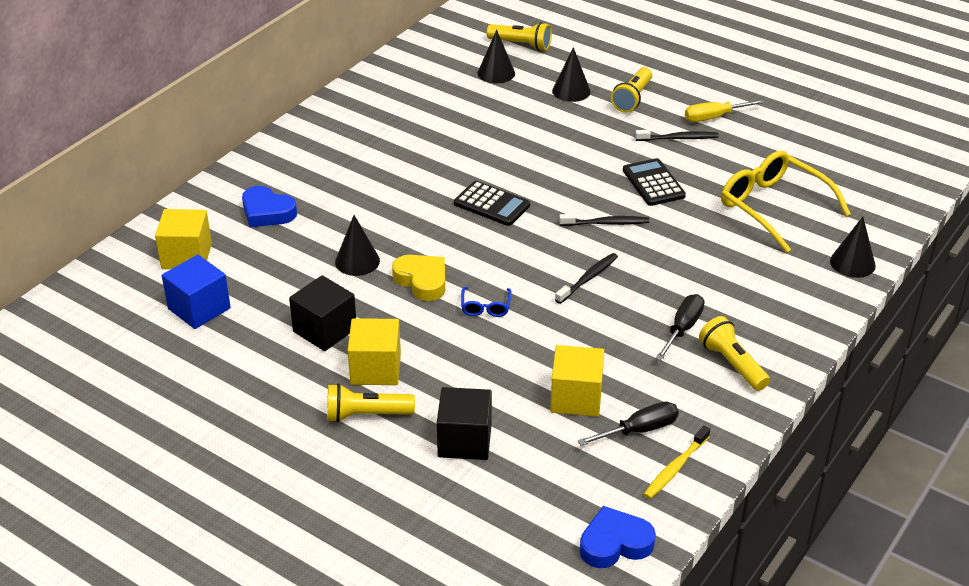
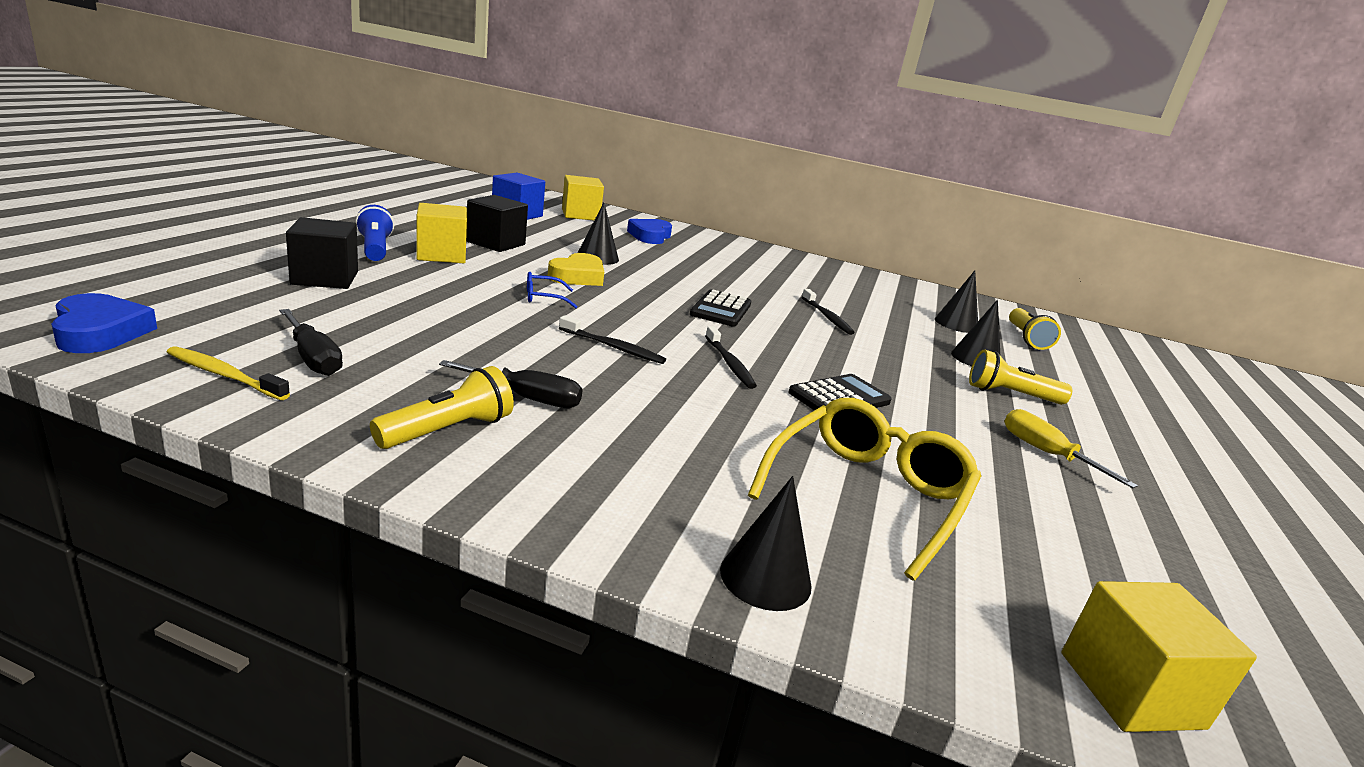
camera: 70 degrees right, 15 degrees down
(366, 415) = (375, 249): yellow flashlight -> blue flashlight
(576, 398) = (385, 328): yellow cube -> yellow cube (1130, 690)
(678, 138) = (960, 421): black toothbrush -> black toothbrush (827, 317)

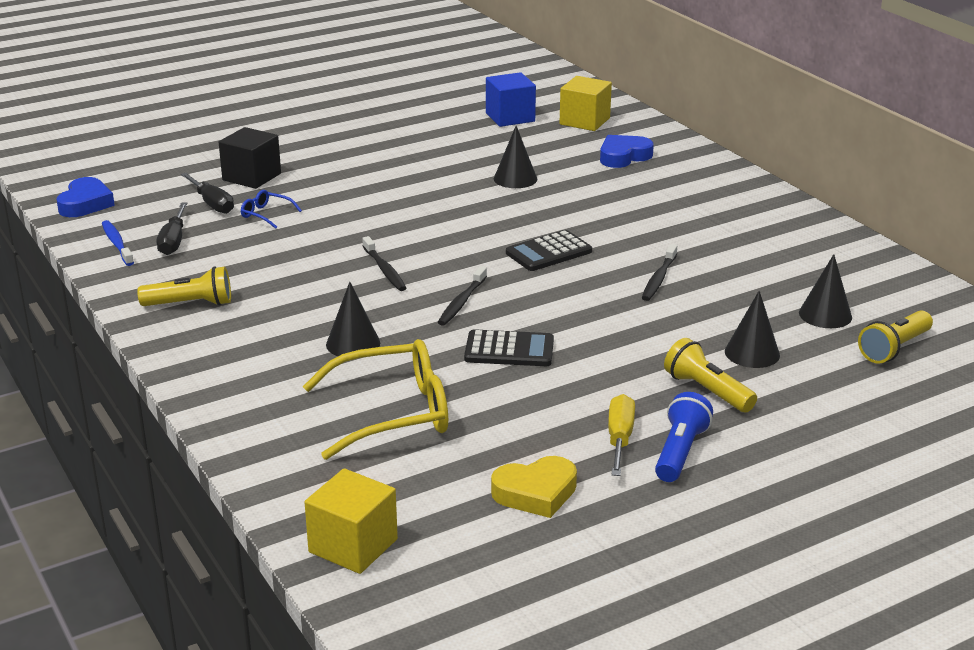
camera: 45 degrees right, 5 degrees up
(224, 375) = (117, 244): yellow toothbrush -> blue toothbrush
(375, 249) = (322, 151): blue flashlight -> blue flashlight (680, 452)
(441, 255) = (368, 162): yellow cube -> none
(496, 243) = (435, 153): black cube -> none
(526, 398) = (264, 295): black screwdriver -> black screwdriver (212, 204)
(544, 297) = (395, 216): blue glasses -> blue glasses (266, 214)
(578, 276) = (460, 198): yellow heart -> yellow heart (536, 493)
(765, 577) = (244, 428): black cone -> black cone (353, 343)

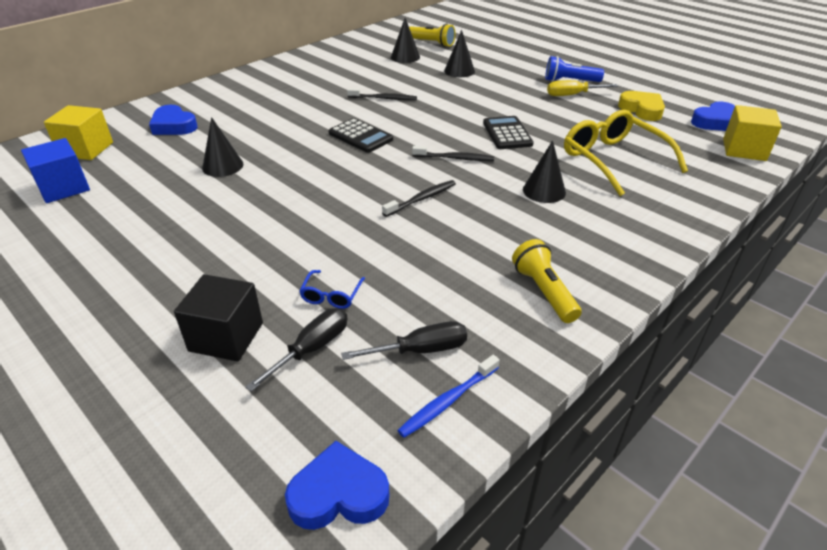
camera: 105 degrees left, 10 degrees up
(457, 557) = (715, 122): none -> blue heart
(707, 391) = (507, 79): yellow flashlight -> none

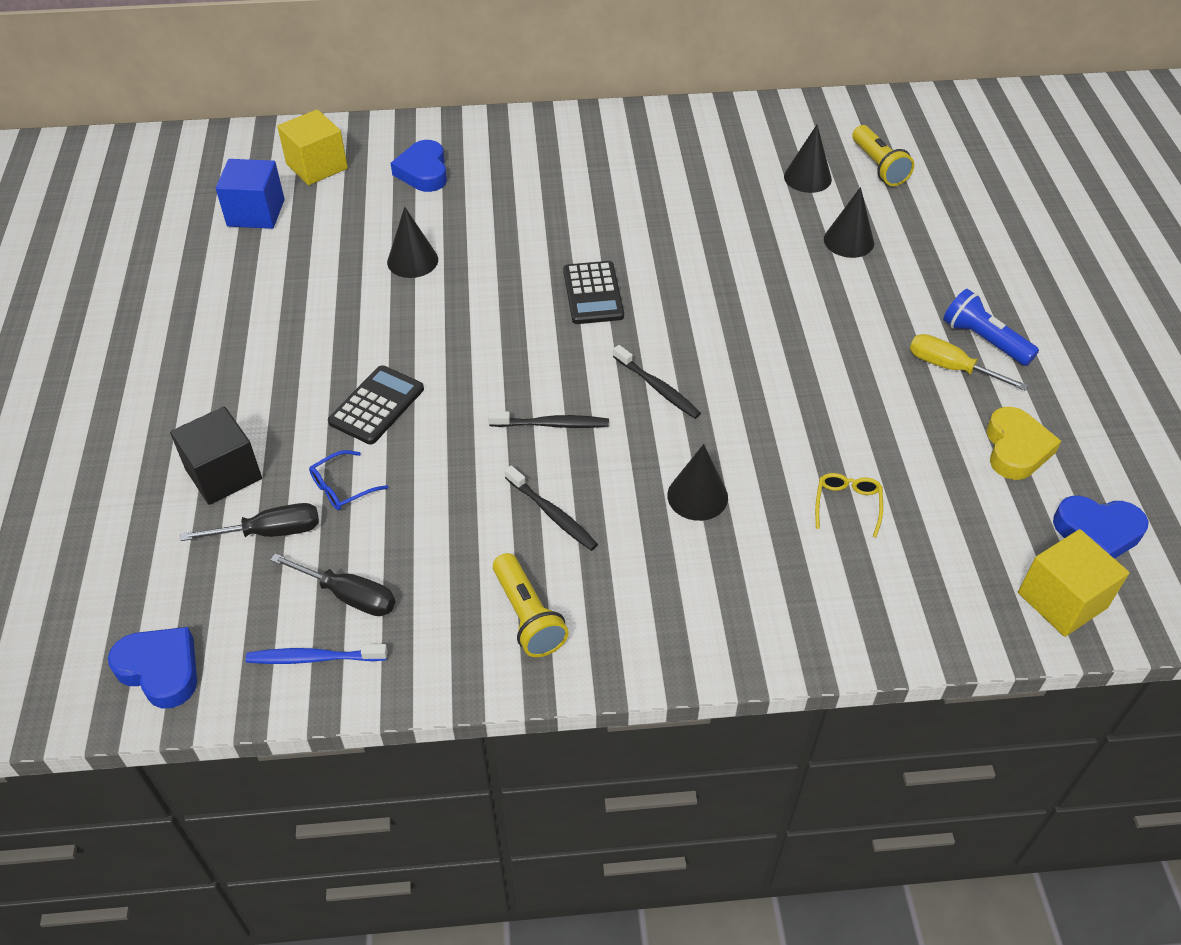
camera: 40 degrees right, 10 degrees up
(384, 98) = (690, 243): black toothbrush -> black toothbrush (552, 514)
(507, 133) = (769, 385): black calculator -> black calculator (376, 405)
(544, 292) = (528, 616): yellow flashlight -> yellow flashlight turned 135 degrees clockwise
(613, 160) = (847, 505): yellow glasses -> yellow glasses, size x0.44

